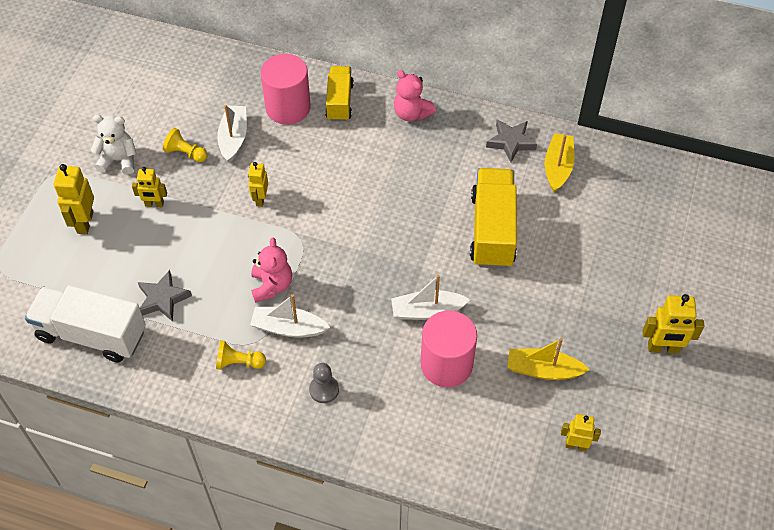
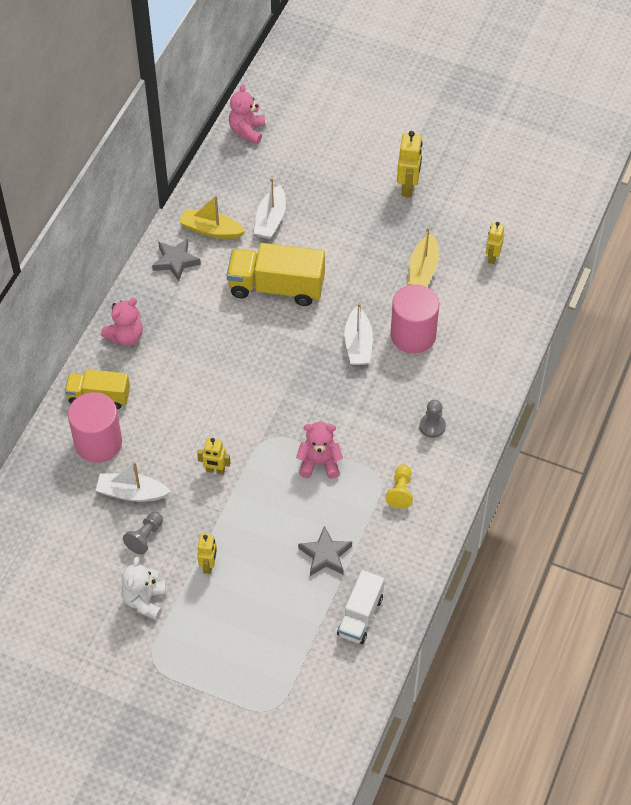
camera: 85 degrees left, 0 degrees up
(84, 222) = (224, 630): yellow robot -> none
(92, 334) = (360, 616): white truck -> white truck, size x0.63
(186, 153) = (145, 537): yellow pawn -> grey pawn
(288, 328) = (367, 451): white boat -> white boat (270, 220)
(703, 185) = (247, 131): none -> pink teddy bear

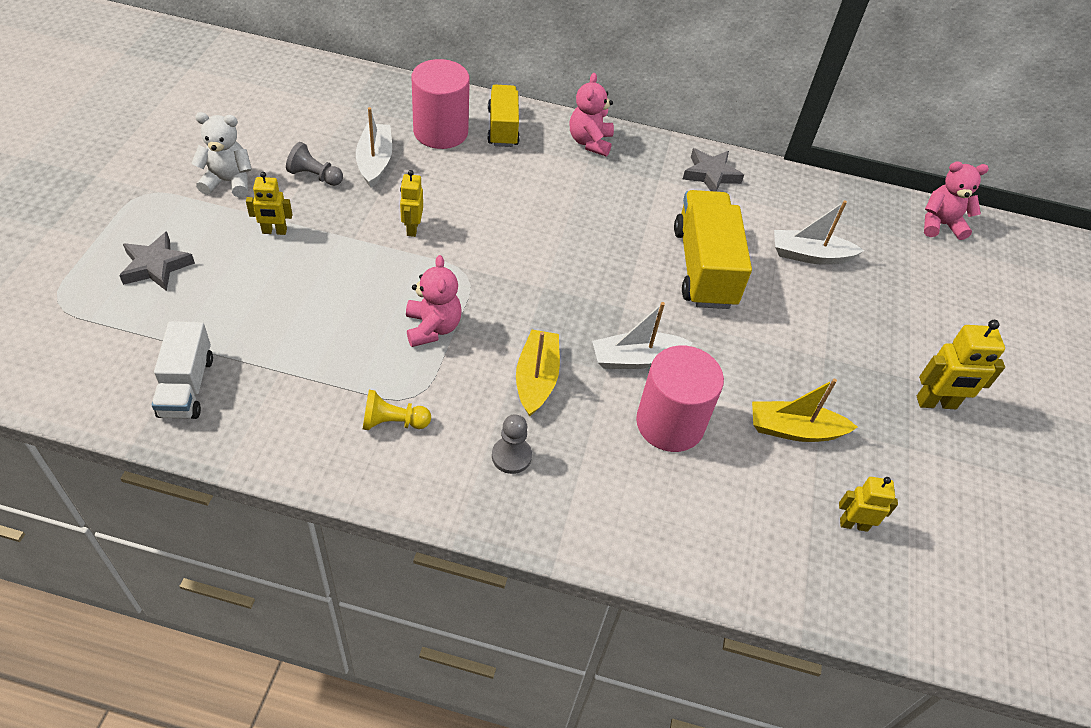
camera: 75 degrees right, 5 degrees down
(125, 336) = (590, 142): pink teddy bear -> pink teddy bear turned 60 degrees clockwise
(211, 230) = (770, 202): yellow boat -> yellow boat (536, 379)
(325, 555) = (286, 342): grey star -> grey star (156, 266)
(360, 616) = (186, 386): white truck -> white truck turned 105 degrees counterclockwise

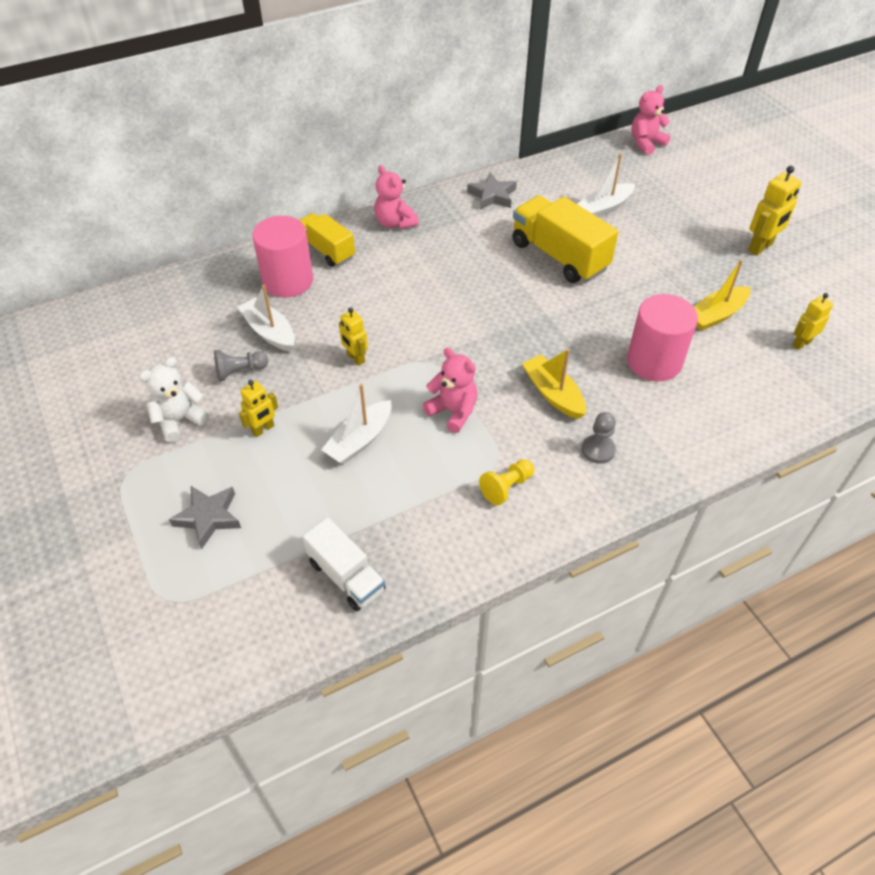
camera: 35 degrees left, 0 degrees up
(636, 359) = (591, 338): white boat -> white boat (359, 440)

